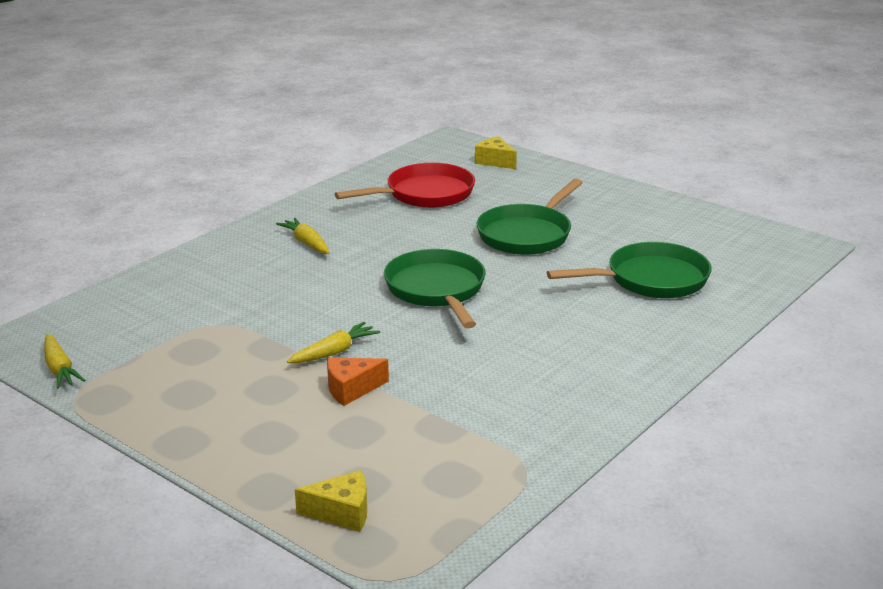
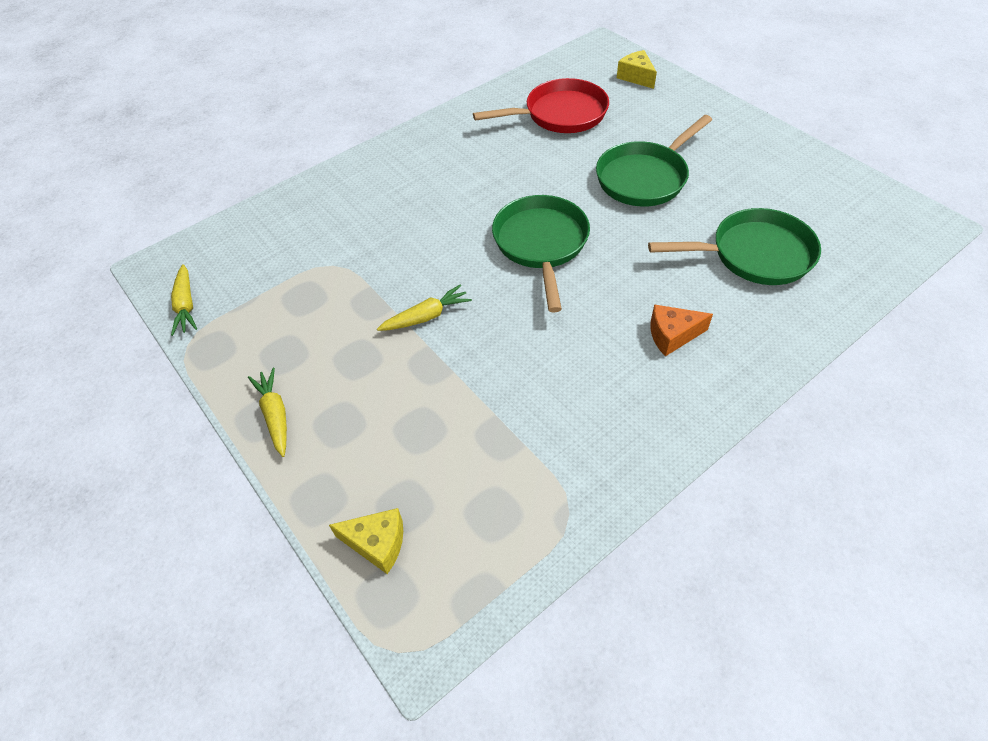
camera: 15 degrees right, 25 degrees up
(306, 243) = (438, 168): yellow carrot -> yellow carrot (275, 415)
(351, 389) = (429, 369): orange cheese -> orange cheese (672, 335)

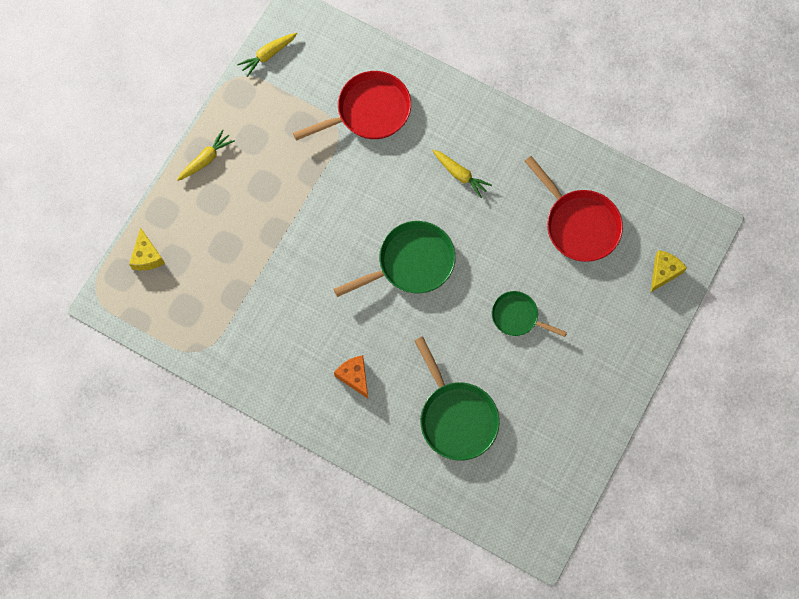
camera: 65 degrees right, 20 degrees up
(331, 232) = (369, 111): none -> red pan
(426, 316) = (314, 212): yellow carrot -> yellow carrot (460, 175)
(644, 178) = (517, 316): green pan -> green pan, size x0.60

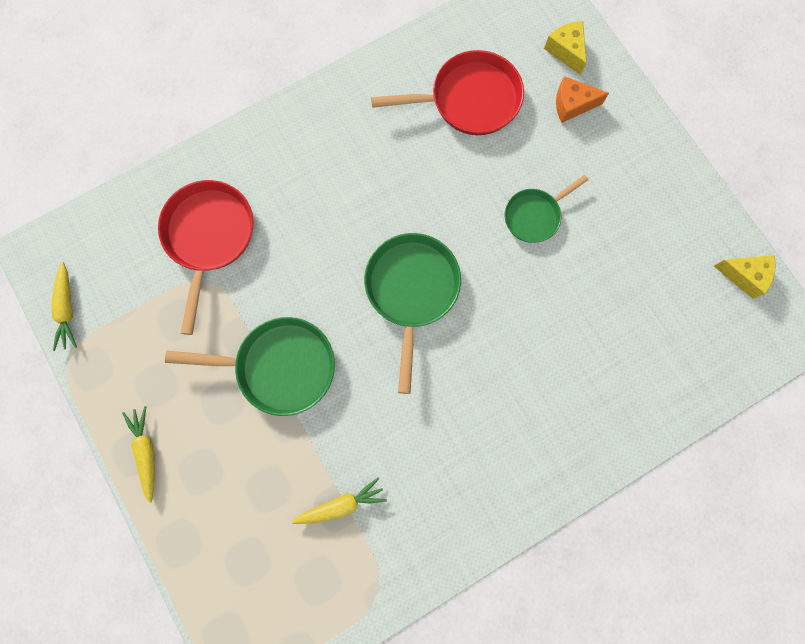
camera: 60 degrees left, 5 degrees up
(147, 256) = (222, 592): yellow cheese -> yellow cheese (744, 275)
(354, 376) = (507, 426): orange cheese -> orange cheese (572, 105)
(456, 417) = (612, 341): green pan -> green pan (279, 367)
(460, 175) = (343, 184): yellow carrot -> yellow carrot (341, 505)

